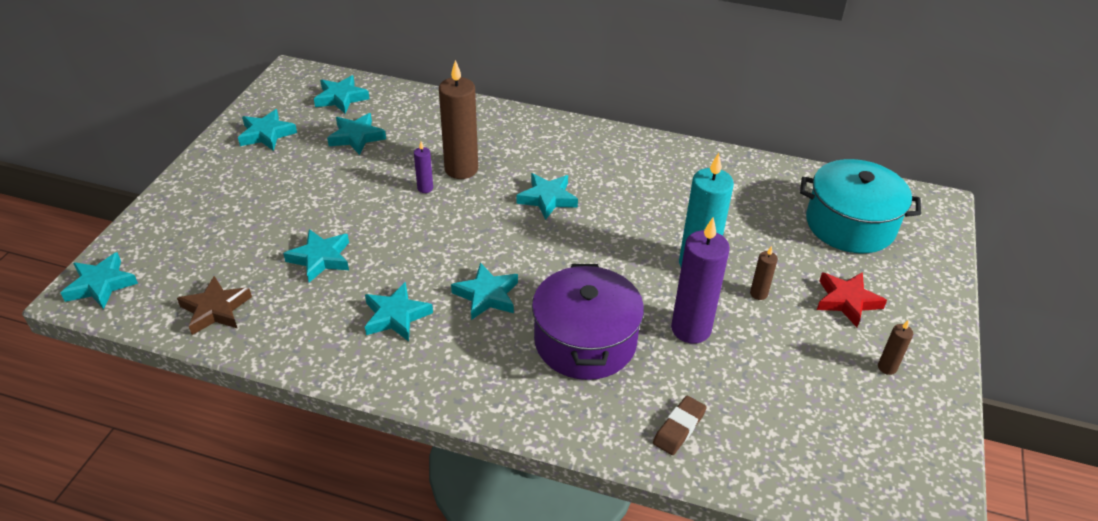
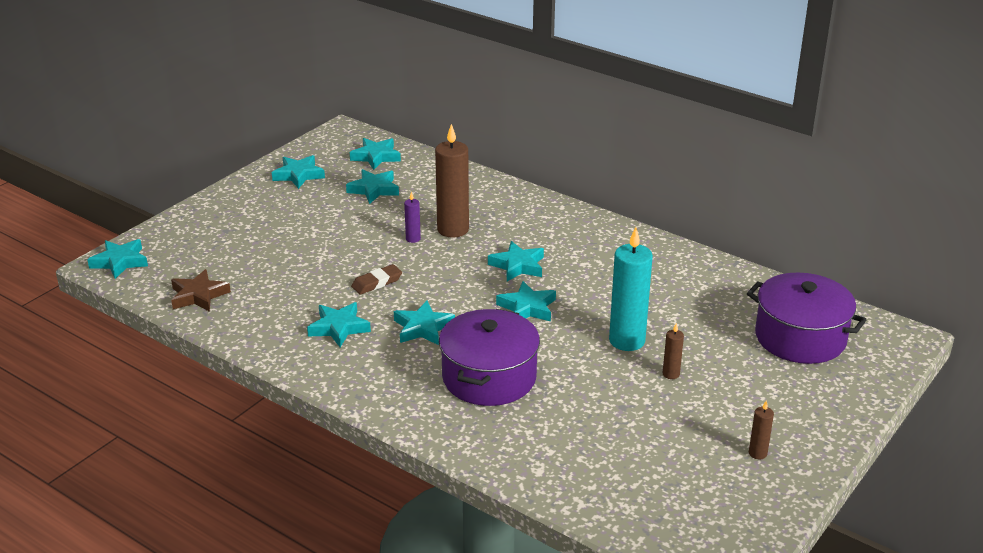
camera: 20 degrees right, 10 degrees down
(320, 258) = (298, 275): turquoise star -> turquoise star (527, 308)
(679, 428) = (534, 455): brown eraser -> brown eraser (377, 283)
(691, 329) = (589, 388): purple candle -> none
(847, 301) = (754, 396): red star -> none
(850, 224) = (800, 337): turquoise pot -> purple pot

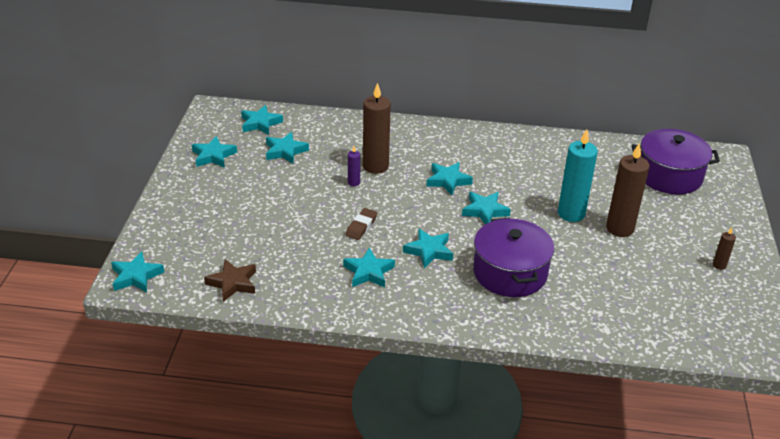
camera: 30 degrees left, 5 degrees up
(671, 374) = (619, 228): brown candle -> brown candle, size x2.18

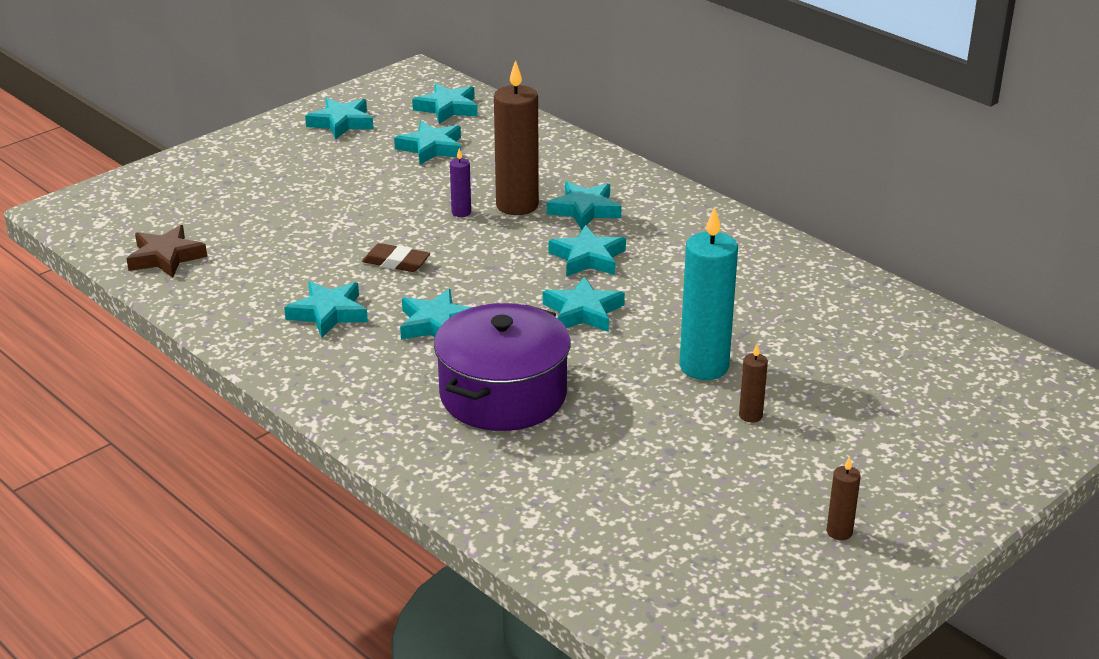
camera: 40 degrees right, 5 degrees down
(136, 276) = (84, 208): turquoise star -> turquoise star (584, 210)
(361, 226) = (396, 262): brown eraser -> brown eraser turned 45 degrees clockwise
(619, 228) = (750, 415): brown candle -> brown candle, size x0.46
(669, 176) = (947, 386): purple pot -> none

